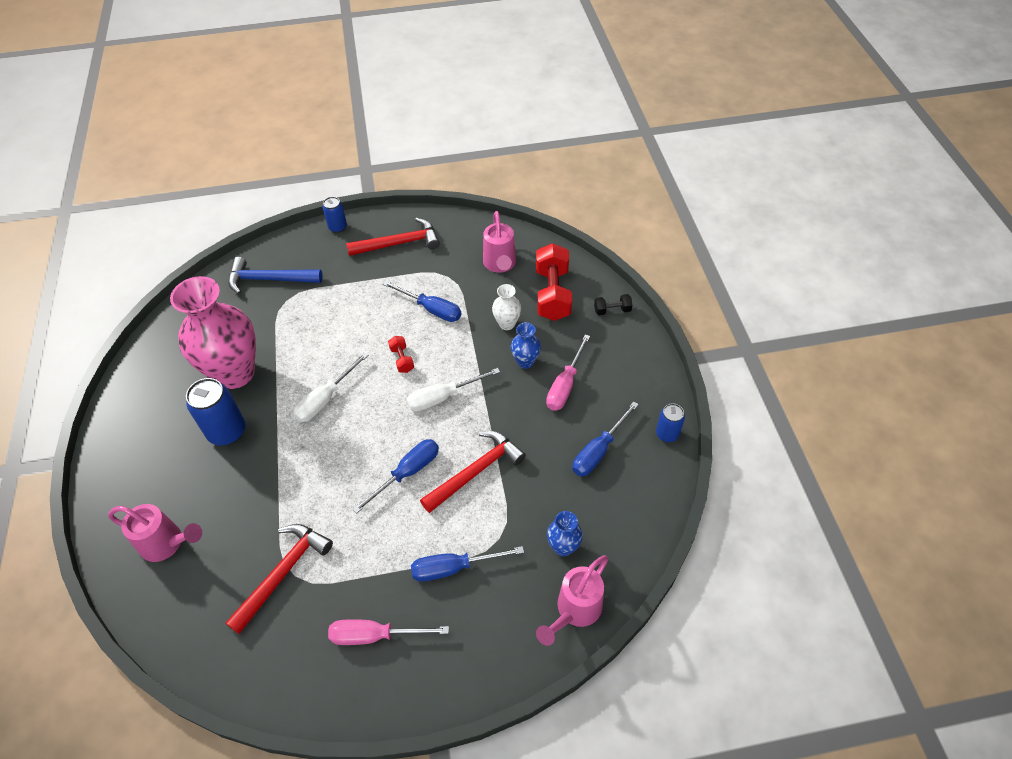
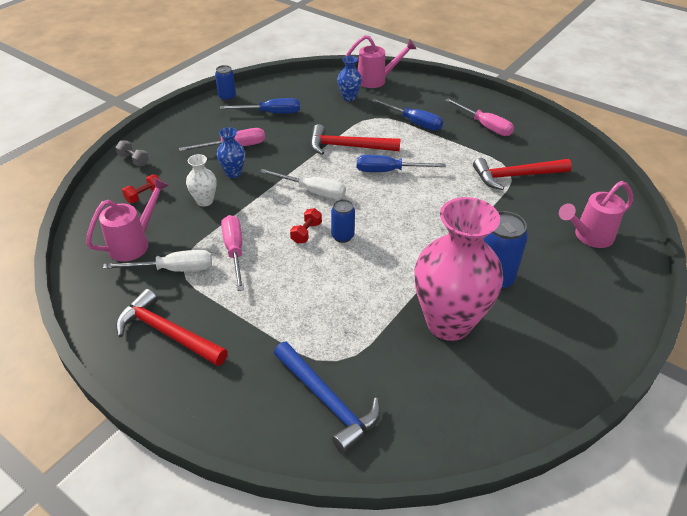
camera: 135 degrees left, 10 degrees down
(167, 544) = (588, 237): pink watering can -> pink watering can turned 90 degrees counterclockwise
(325, 399) = (393, 247): white screwdriver -> white screwdriver (173, 269)
(338, 227) = (189, 409): blue can -> blue can (342, 236)
(431, 309) = (234, 251): blue screwdriver -> pink screwdriver
(552, 294) = (144, 195): red dumbbell -> red dumbbell, size x0.47
(612, 310) = (134, 160): black dumbbell -> grey dumbbell

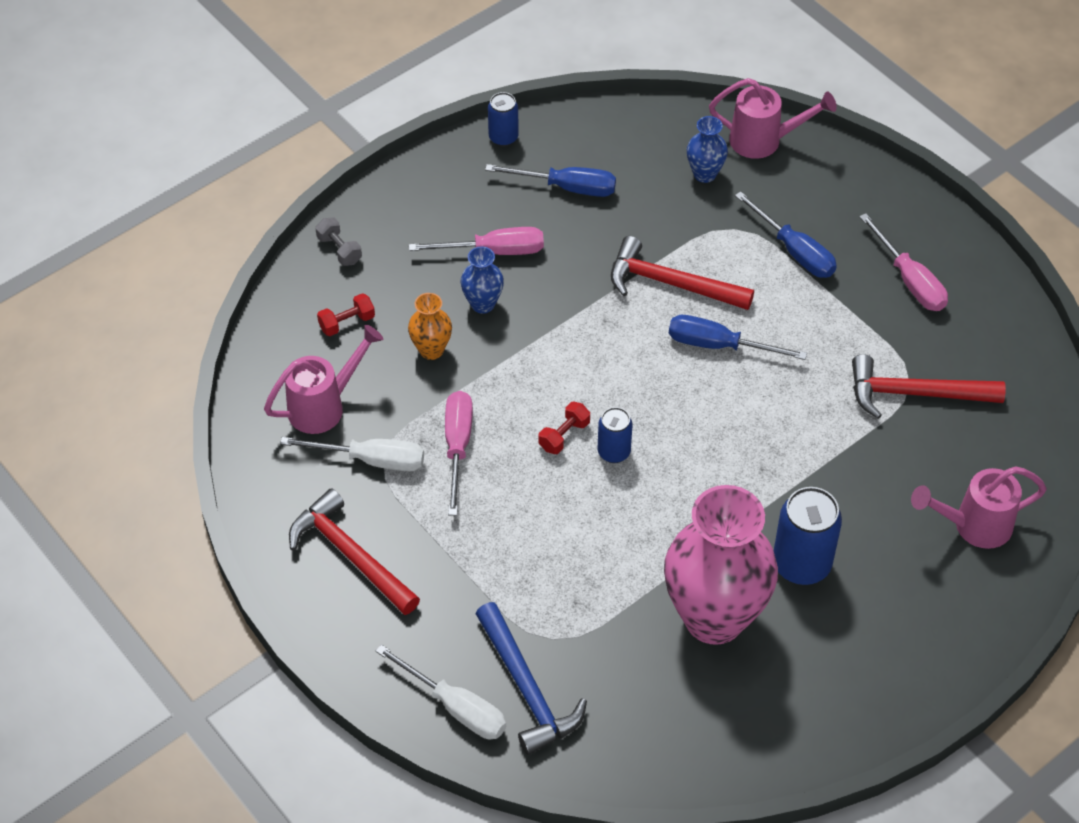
camera: 15 degrees right, 10 degrees up
(204, 201) = (431, 350): white vase -> orange vase
(312, 191) = (592, 363): white screwdriver -> white screwdriver (455, 707)

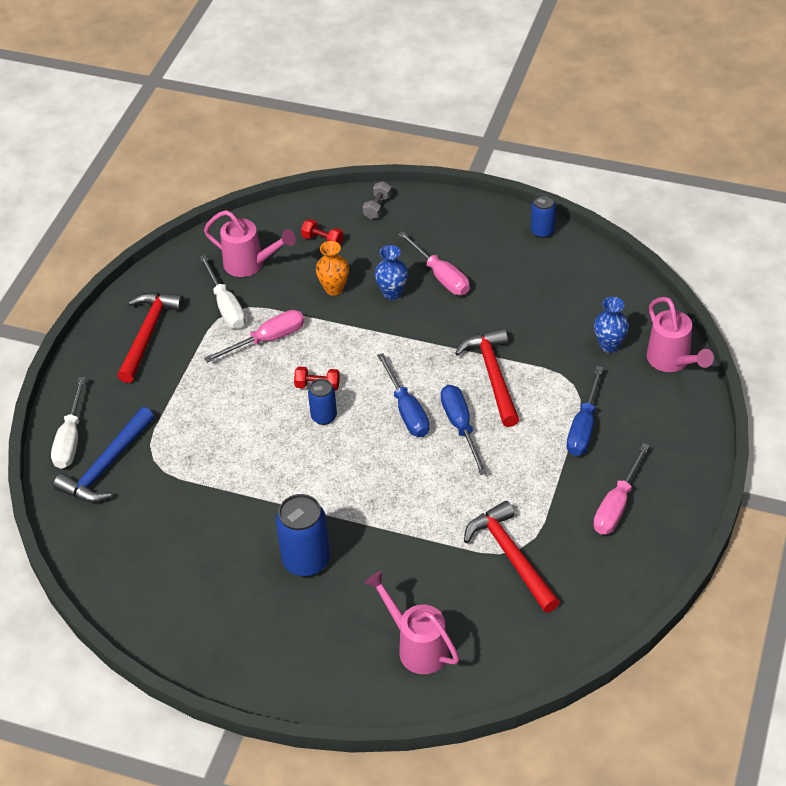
camera: 60 degrees right, 5 degrees down
(567, 187) = (529, 283): blue screwdriver -> blue screwdriver (407, 410)
(714, 618) = (228, 534): pink vase -> none

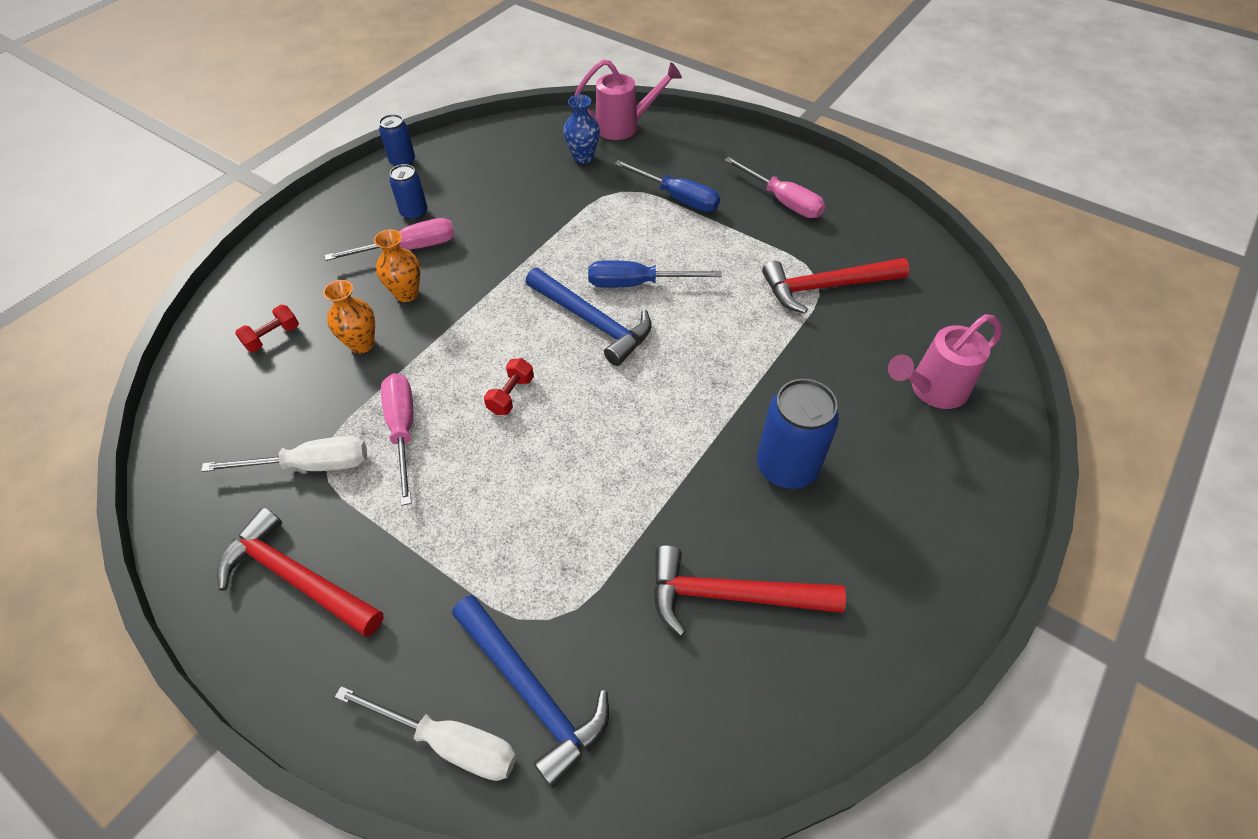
camera: 75 degrees left, 5 degrees up
(250, 264) = (254, 421): pink watering can -> none
(324, 417) = (565, 400): blue can -> blue can (414, 213)
(377, 207) = (260, 275): grey dumbbell -> none
(392, 293) = (407, 293): blue vase -> orange vase
(407, 410) = (592, 322): blue screwdriver -> blue hammer
(493, 375) = (578, 243): red hammer -> red hammer (731, 595)

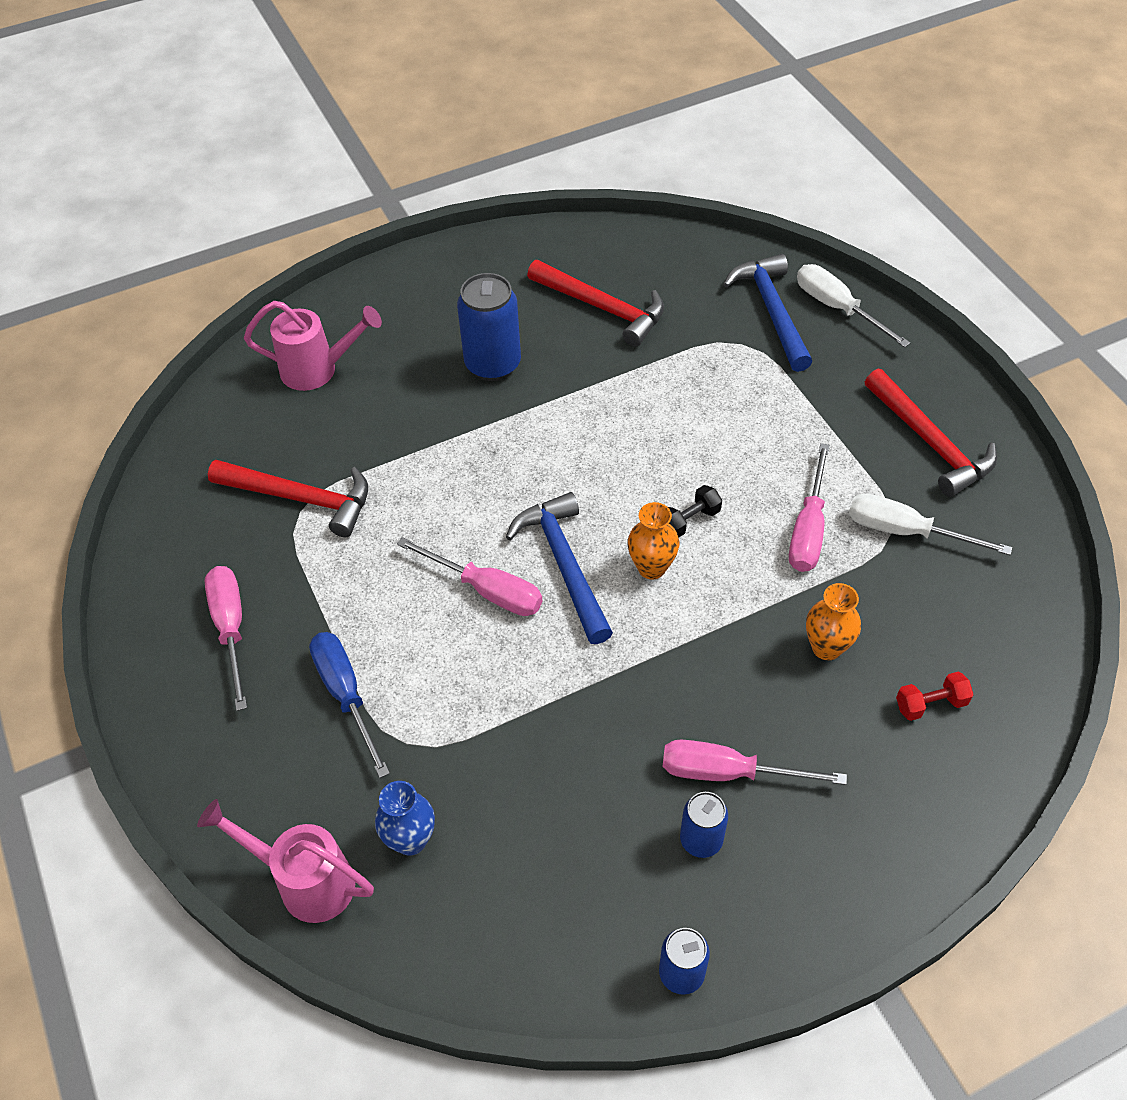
camera: 150 degrees left, 0 degrees up
(407, 293) = (755, 697): orange vase -> orange vase (651, 568)
(511, 395) = (689, 520): red dumbbell -> black dumbbell
(637, 284) = (487, 590): blue screwdriver -> pink screwdriver

